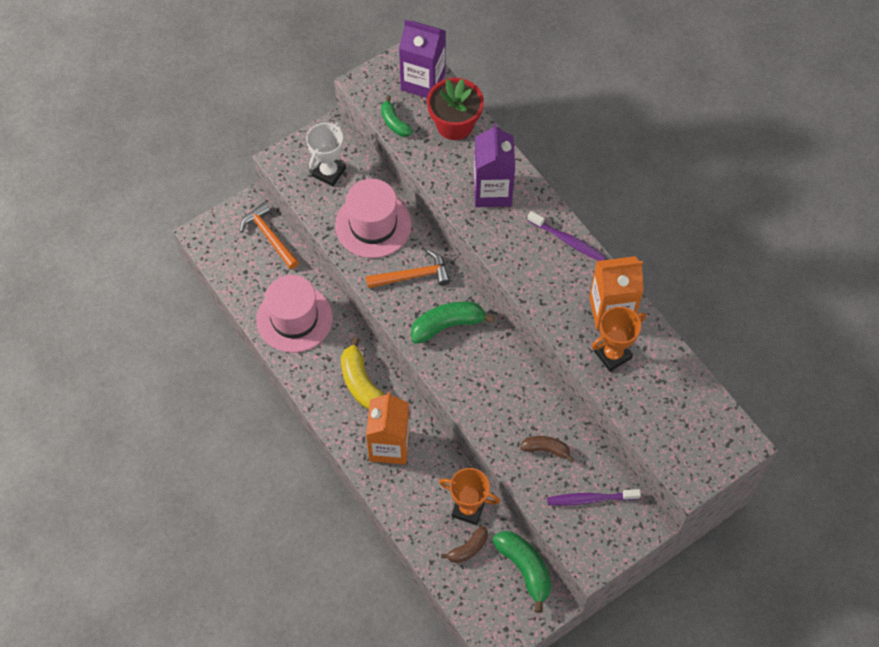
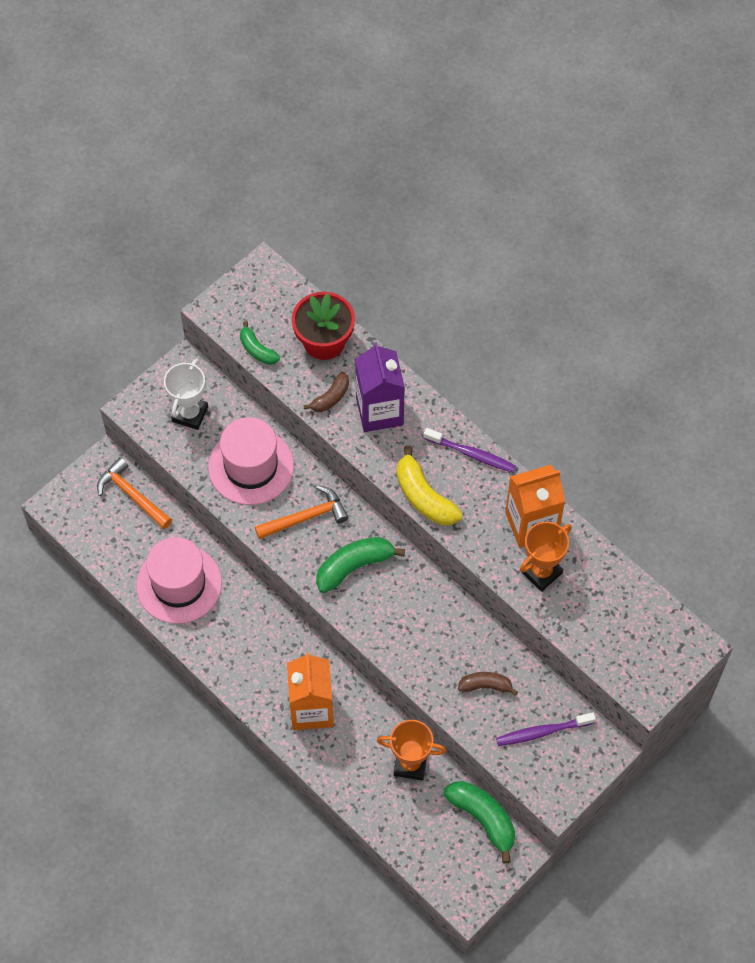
camera: 10 degrees left, 0 degrees up
(361, 384) = (268, 645): yellow banana -> yellow banana (424, 497)
(423, 81) = (280, 298): purple carton -> none
(468, 548) = (418, 807): brown banana -> brown banana (331, 397)

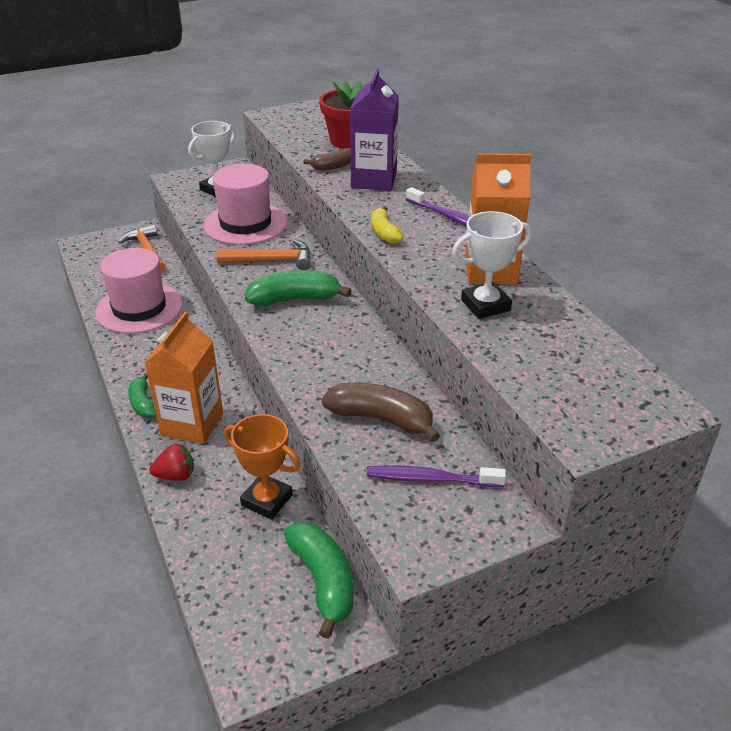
camera: 20 degrees right, 25 degrees down
(257, 350) = (289, 136): green banana -> green banana (143, 404)
(329, 765) = (176, 475): none -> red strawberry
(424, 497) = (384, 233): yellow banana -> yellow banana, size x0.61
(485, 686) = (381, 419): brown banana -> brown banana, size x1.65
(541, 572) = (485, 305): orange trophy -> white trophy

